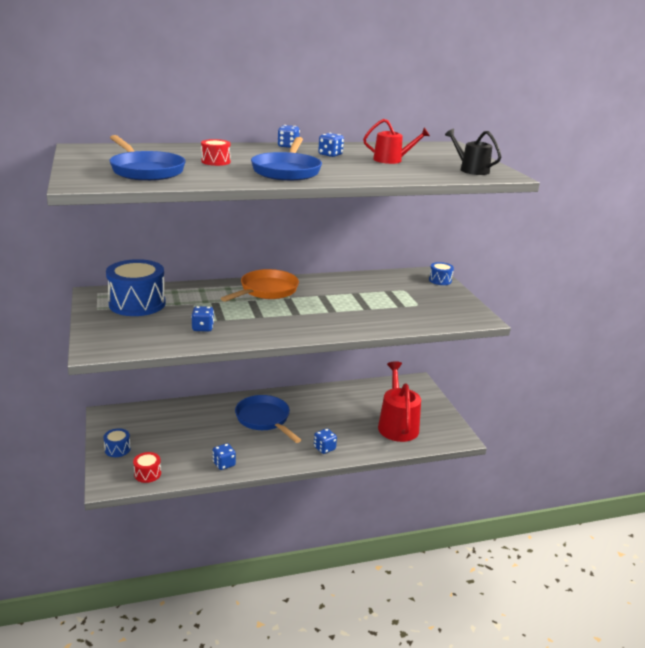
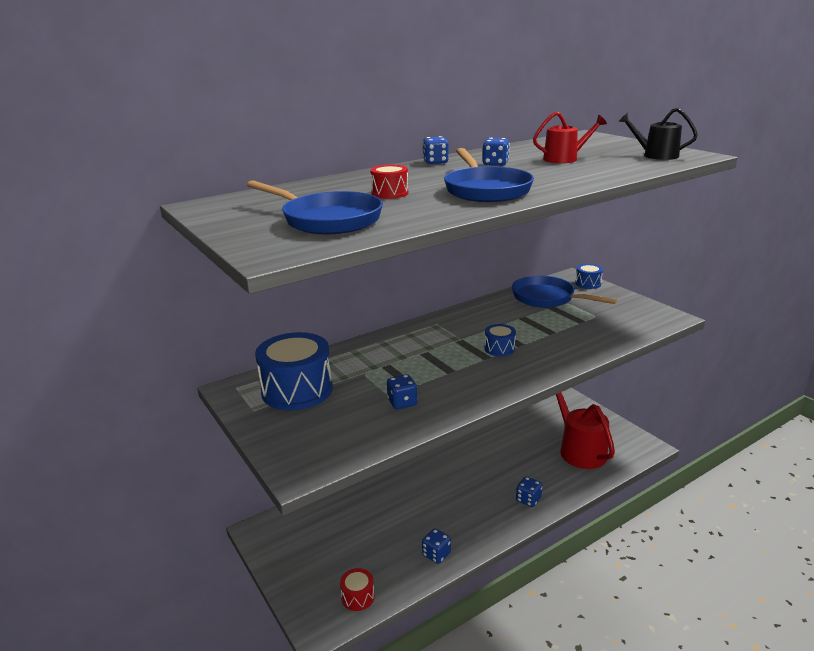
camera: 15 degrees left, 0 degrees up
(117, 449) = (300, 574): blue drum -> blue drum (499, 348)
(264, 419) = (442, 483): blue pan -> blue pan (547, 298)
(266, 291) = (429, 337): orange pan -> none

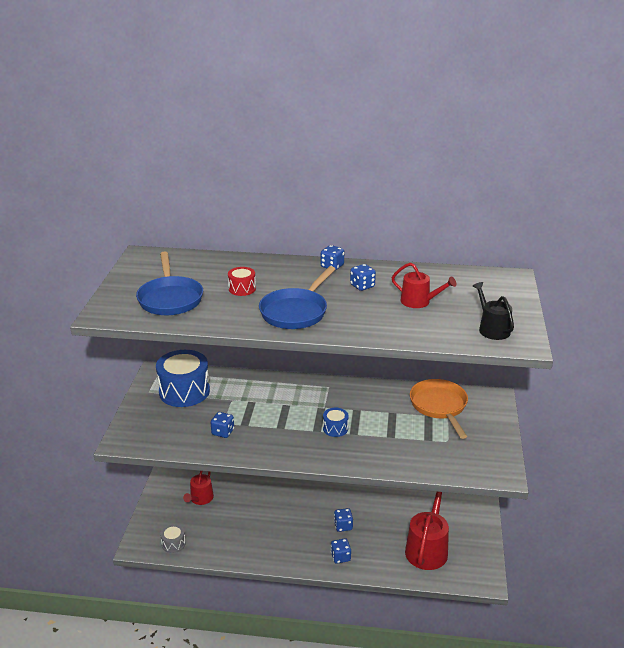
camera: 40 degrees right, 5 degrees up
(329, 534) = (200, 499): none -> red watering can
(358, 597) = (173, 544): red drum -> grey drum
(436, 554) = (241, 550): blue dice -> blue dice (343, 526)
(547, 298) = (439, 406): blue pan -> orange pan
(588, 283) = (496, 410): blue drum -> none

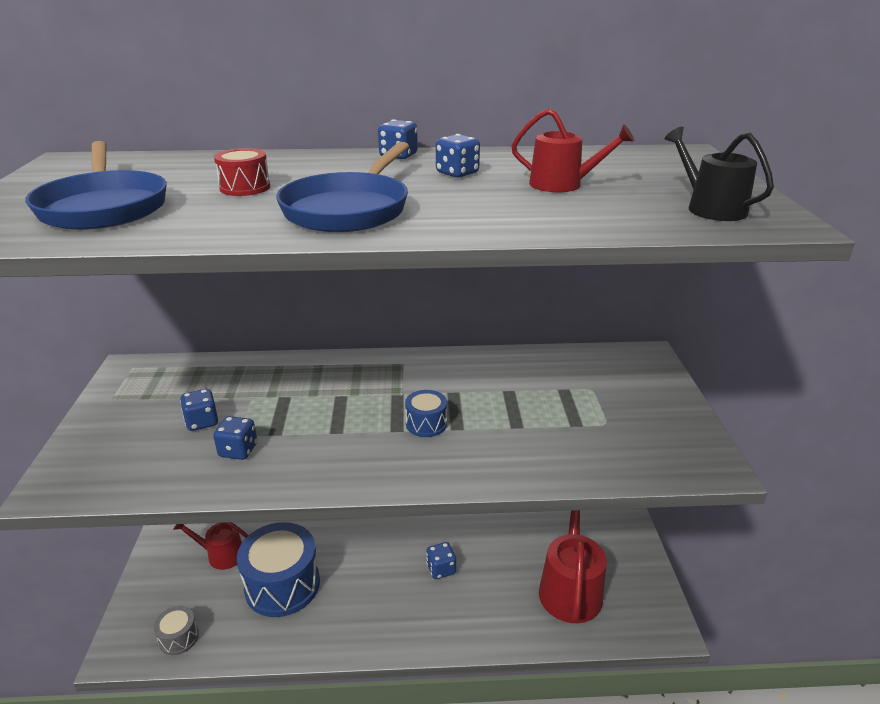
camera: 10 degrees left, 0 degrees up
(184, 391) = (172, 392): blue drum -> blue drum (282, 585)
(200, 499) = (221, 555): red watering can -> red watering can turned 90 degrees clockwise
(340, 557) = (446, 621): blue dice -> blue dice (202, 422)
(439, 406) = (575, 375): orange pan -> none

